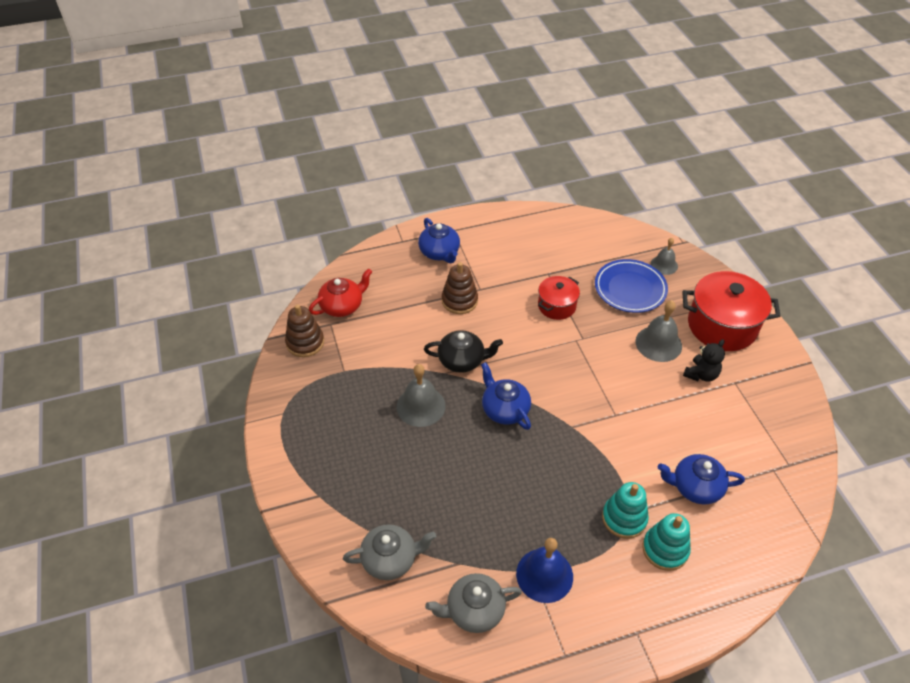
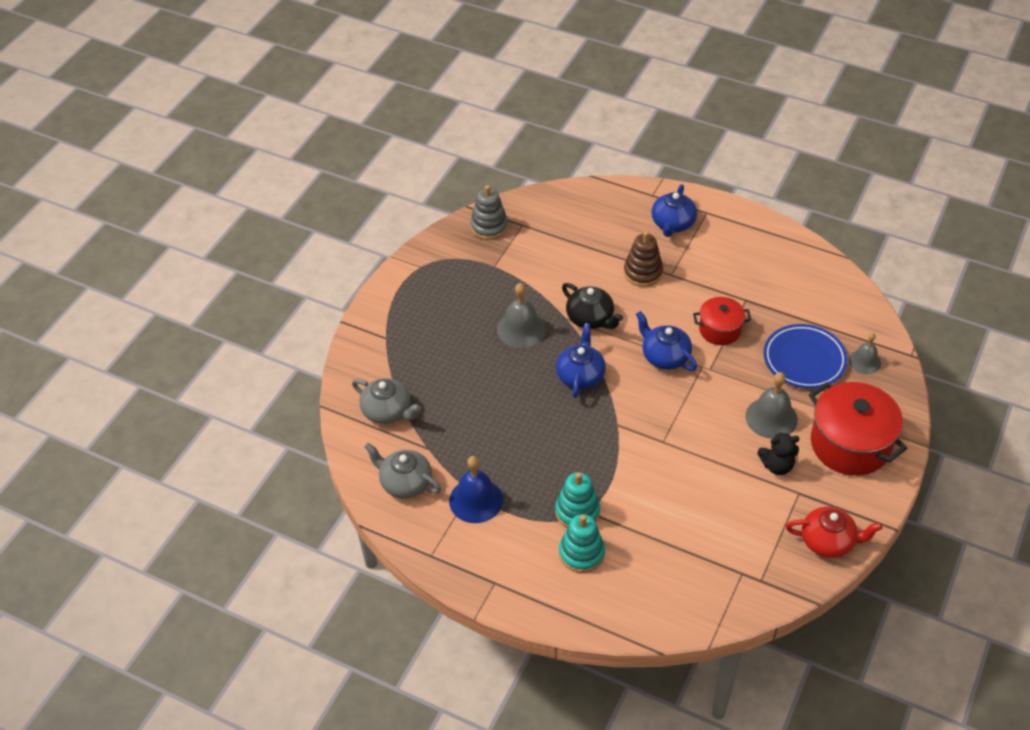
camera: 45 degrees right, 0 degrees up
(305, 342) = (489, 226): brown stacking toy -> grey stacking toy
(342, 306) = (546, 217): red teapot -> red teapot (828, 541)
(695, 487) = (660, 535): blue teapot -> blue teapot (665, 356)

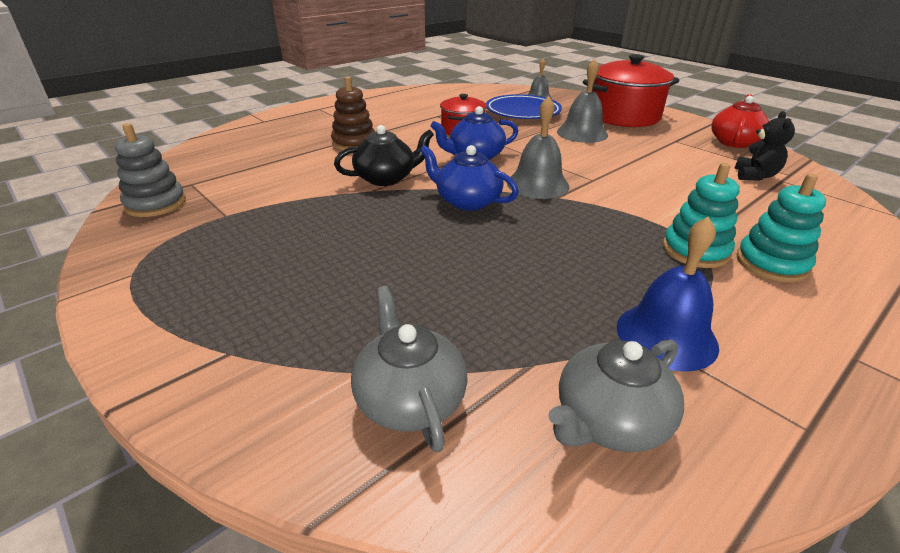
camera: 70 degrees left, 15 degrees down
(387, 411) = (409, 399): grey teapot -> grey teapot turned 75 degrees counterclockwise
(521, 329) = (355, 221): grey bell -> grey bell (537, 184)
(672, 224) = (311, 121): blue teapot -> none
(777, 466) = (641, 142): black teddy bear -> black teddy bear (755, 176)

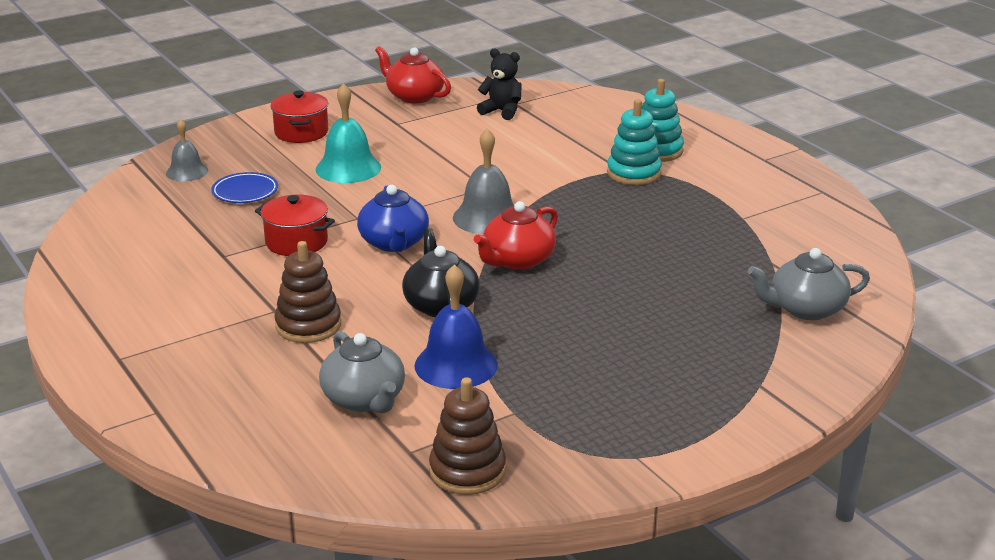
camera: 80 degrees left, 5 degrees down
(156, 204) = (467, 471): grey stacking toy -> brown stacking toy
(467, 201) = (517, 260): blue teapot -> red teapot
(522, 112) = (245, 192): blue plate -> blue plate, size x0.59
(582, 133) = (348, 168): grey bell -> turquoise bell
(609, 421) = (820, 245): grey teapot -> grey teapot (364, 399)
(623, 116) = (301, 132): red pot -> red pot, size x0.57
(666, 335) = (741, 210): blue bell -> blue bell (456, 365)

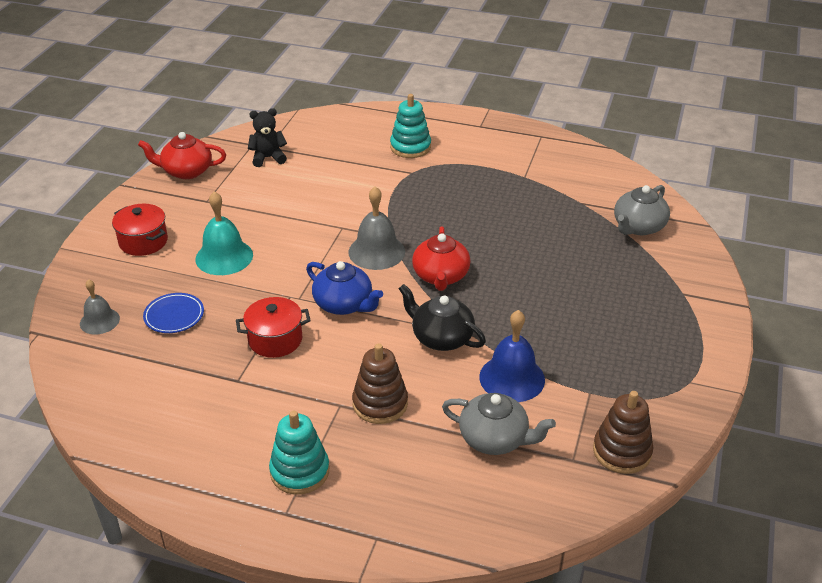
camera: 40 degrees left, 10 degrees up
(634, 173) = (420, 171): turquoise stacking toy -> turquoise stacking toy (300, 471)

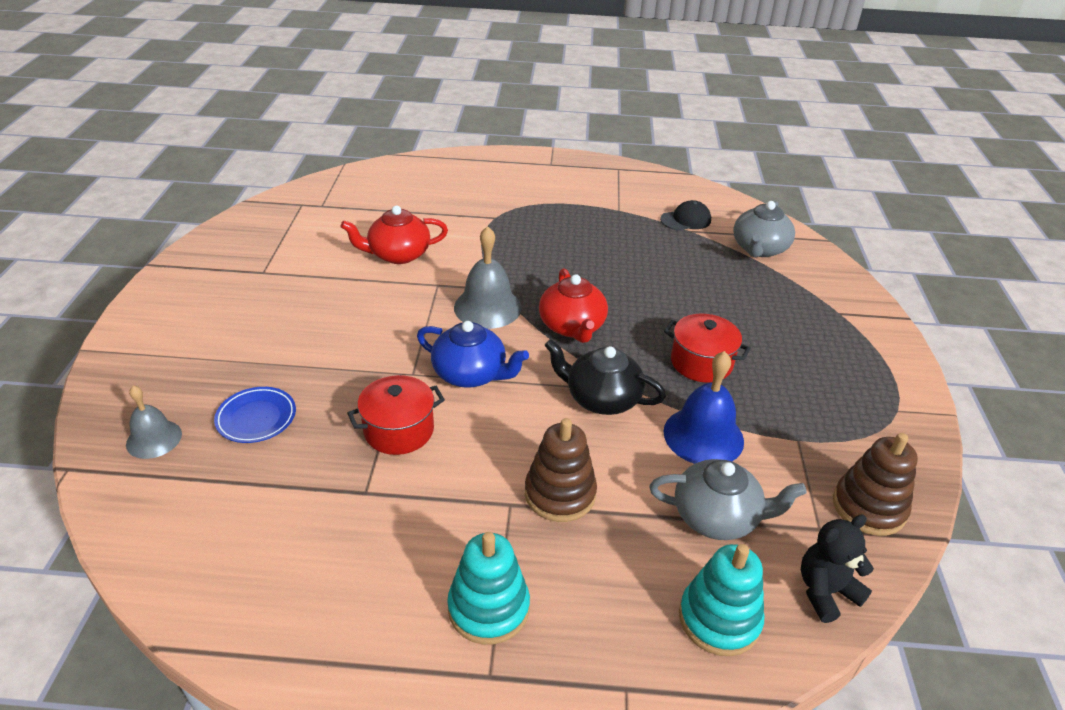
camera: 15 degrees left, 0 degrees up
(143, 241) = (192, 329): red pot -> red pot (701, 362)
(186, 171) = (228, 241): red teapot -> red teapot (398, 254)
(224, 257) = (303, 335): turquoise bell -> none
(268, 158) = (325, 217): black teddy bear -> black teddy bear (825, 591)
(410, 147) = (484, 191): turquoise stacking toy -> turquoise stacking toy (719, 619)
(582, 192) = (686, 220): none -> black cap

